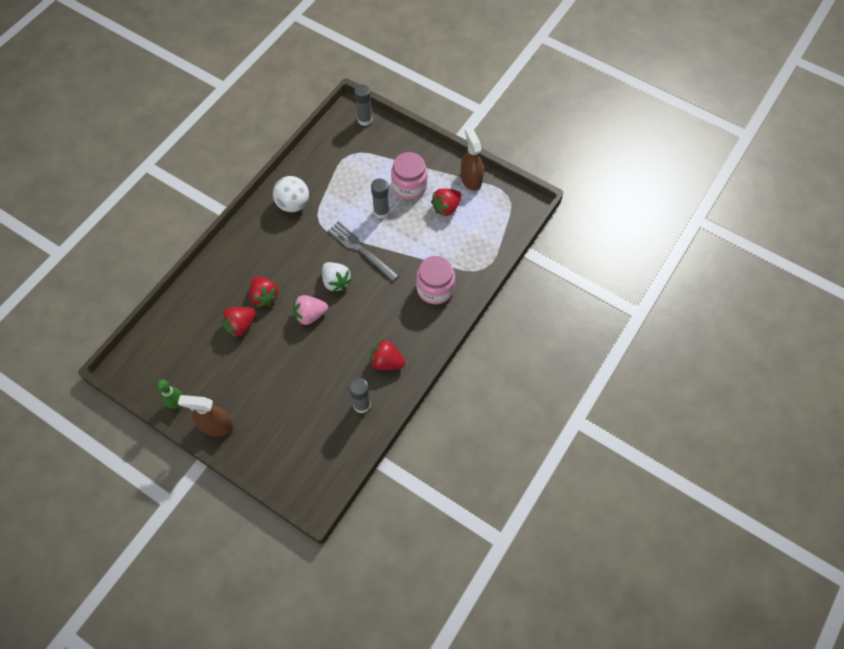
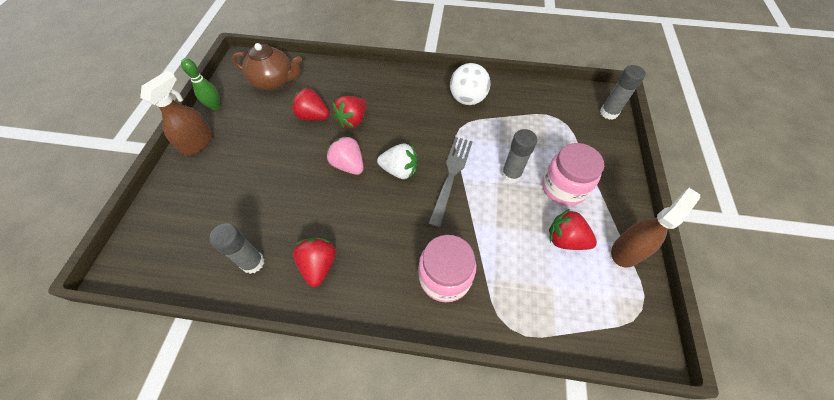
camera: 65 degrees right, 5 degrees down
(174, 345) = (274, 81): none -> brown teapot
(216, 425) = (198, 142): brown spray bottle -> brown spray bottle turned 45 degrees clockwise
(336, 282) = (399, 170): white strawberry -> white strawberry turned 105 degrees counterclockwise

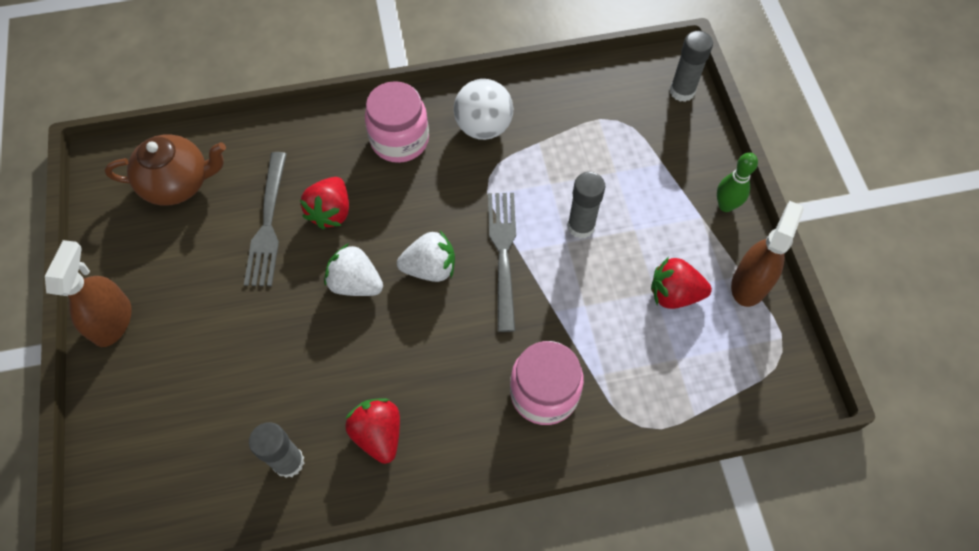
camera: 20 degrees left, 5 degrees up
(215, 106) = (106, 254): green bowling pin -> green bowling pin (725, 205)
(313, 116) = (268, 223): red strawberry -> grey fork
(348, 165) = (355, 283): pink strawberry -> white strawberry
(563, 187) = (653, 223): pink jar -> pink jar (399, 140)

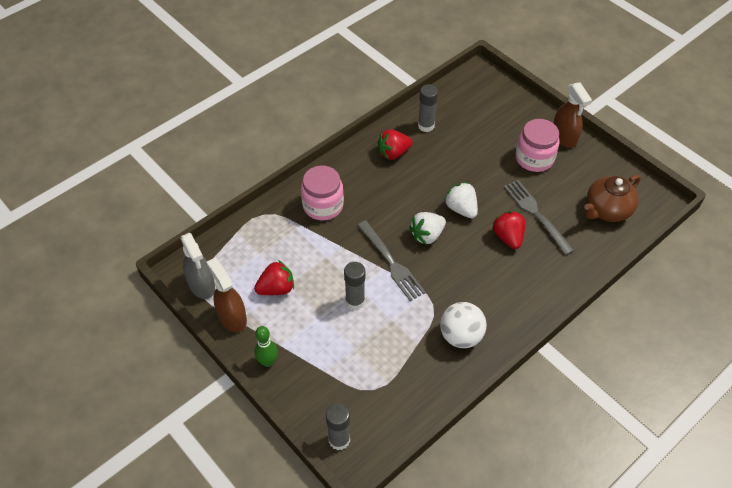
camera: 150 degrees right, 10 degrees down
(355, 283) = (461, 209): white strawberry -> white strawberry turned 120 degrees counterclockwise
(378, 434) = (393, 153): red strawberry -> red strawberry turned 120 degrees clockwise
(399, 140) = (506, 299): pink jar -> pink jar (534, 158)
(750, 283) = (232, 317): brown spray bottle -> brown spray bottle turned 150 degrees clockwise
(777, 351) = (201, 285): none -> grey spray bottle

